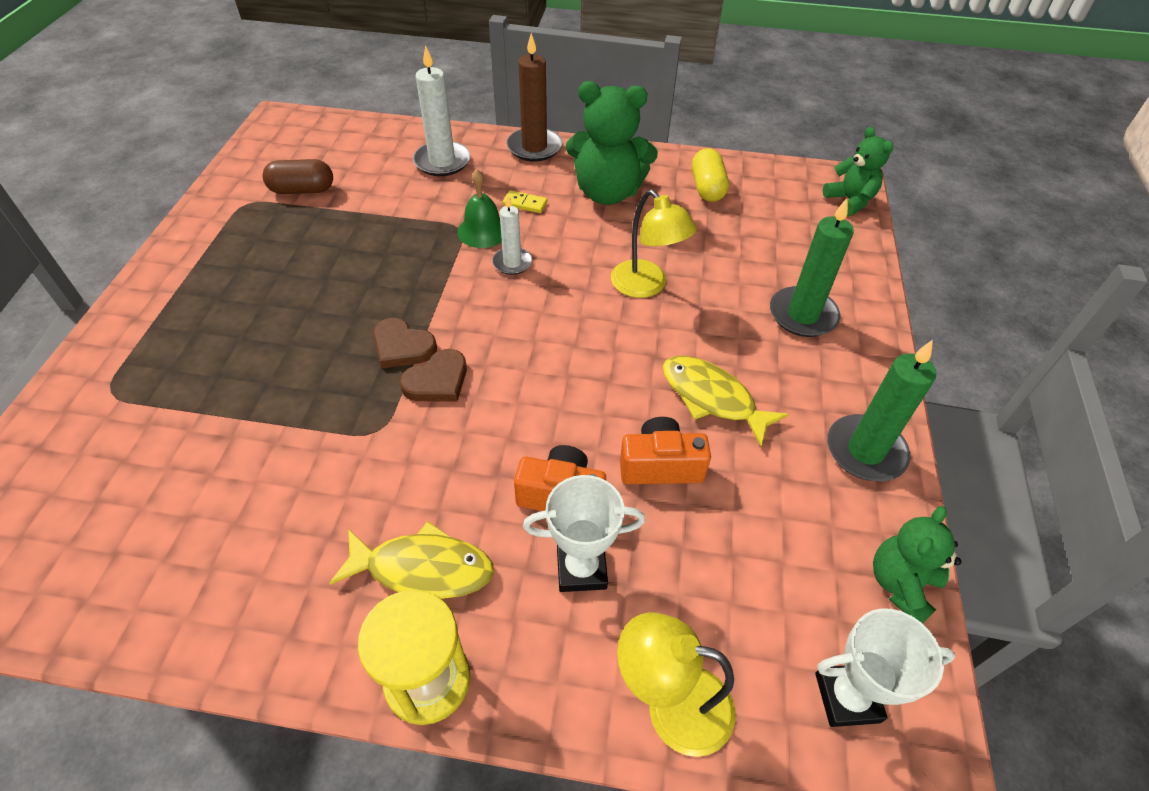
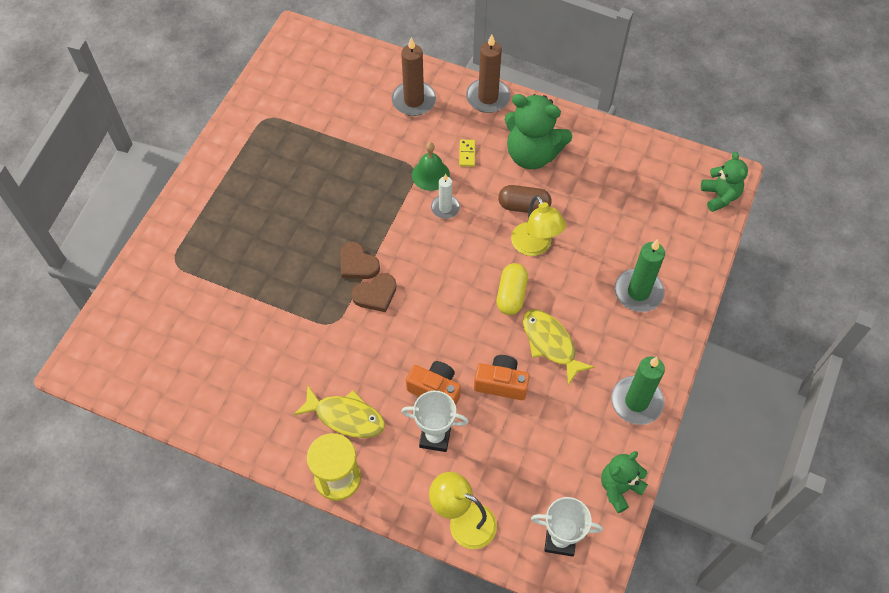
camera: 15 degrees right, 10 degrees up
(302, 190) = (307, 112): brown capsule -> brown capsule (524, 206)
(442, 161) = (414, 100): white candle -> brown candle
(525, 203) = (467, 154): yellow domino -> yellow domino turned 60 degrees clockwise
(707, 188) = (611, 163): yellow capsule -> yellow capsule (511, 295)

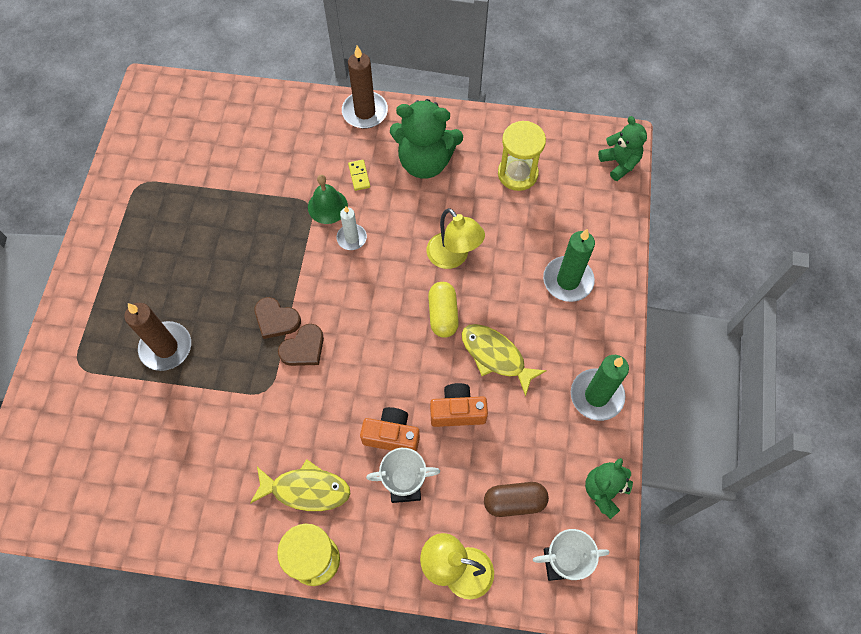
camera: 15 degrees left, 5 degrees up
(414, 100) = (290, 131): brown candle -> brown candle (166, 347)
(524, 206) = (431, 218): brown capsule -> brown capsule (514, 501)
(617, 184) = (517, 174): none -> yellow hourglass

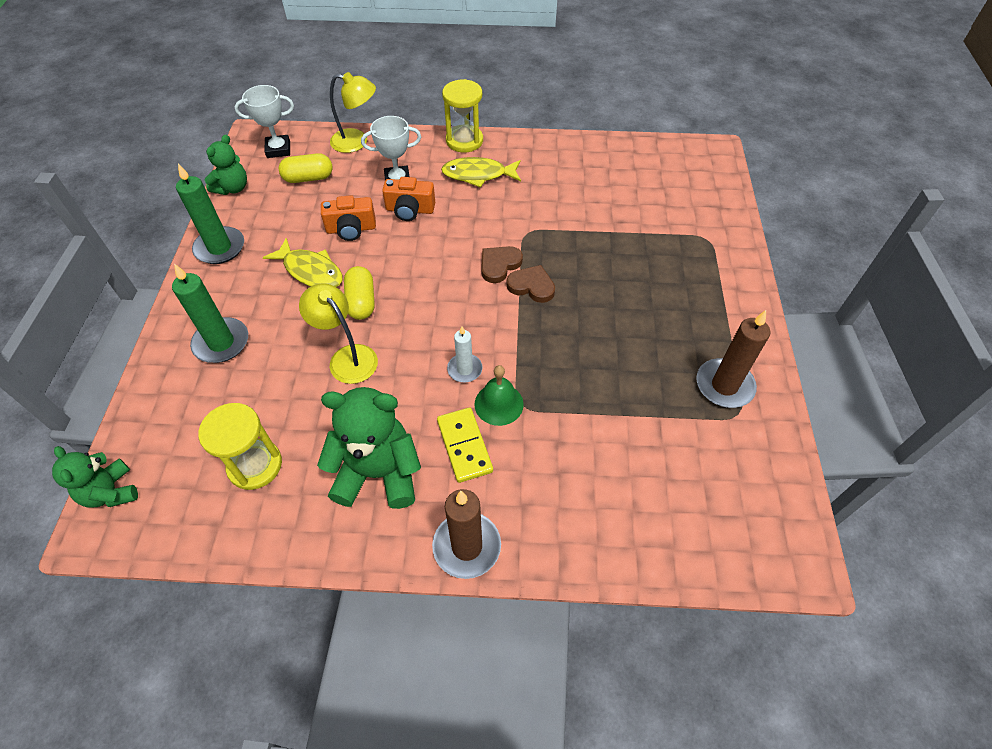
camera: 175 degrees right, 10 degrees down
(166, 347) = (632, 257): brown candle -> brown candle (724, 385)
(359, 176) = (464, 446): yellow domino -> yellow domino, size x1.75
(514, 501) = (308, 178): brown capsule -> yellow capsule

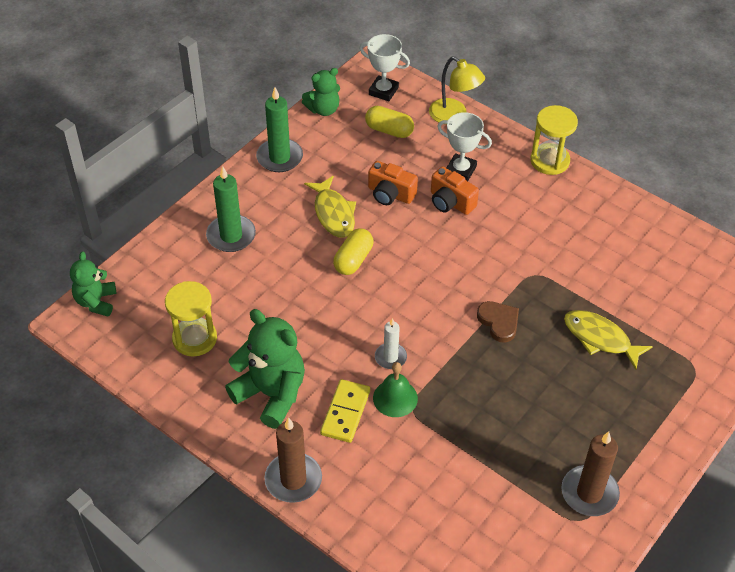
camera: 35 degrees right, 5 degrees down
(347, 357) = (311, 297): yellow lamp -> none
(478, 175) = (535, 200): yellow fish -> yellow fish (600, 338)
(499, 265) = (487, 290): brown heart -> none

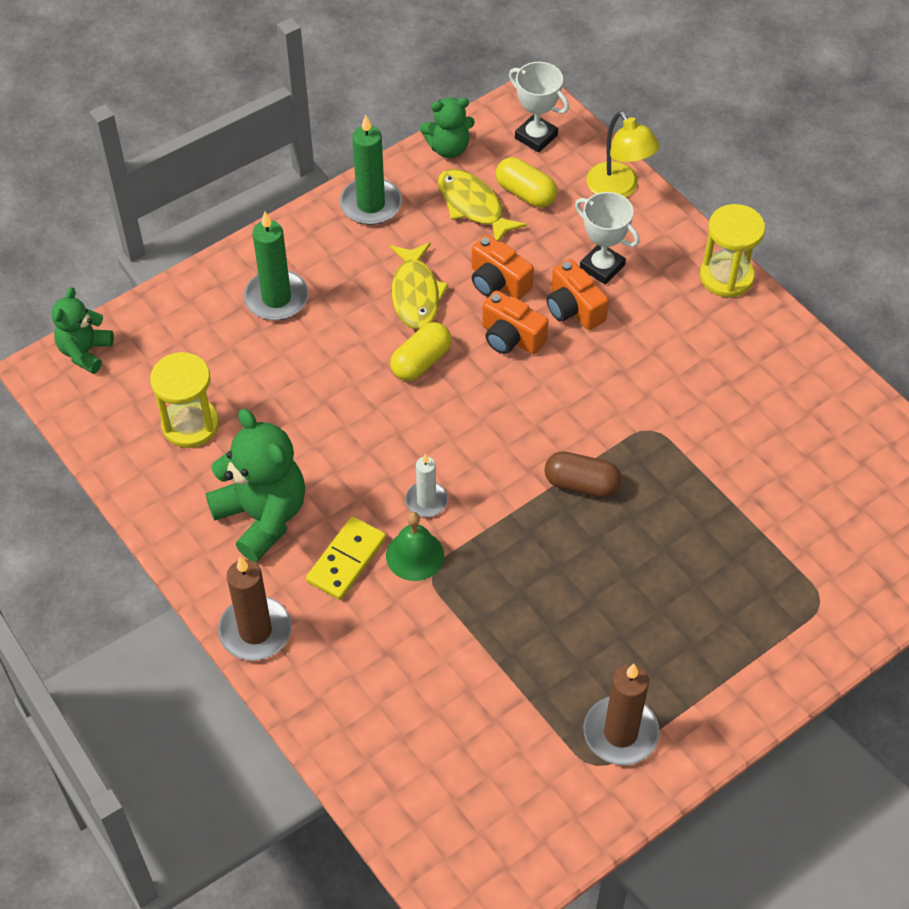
camera: 15 degrees right, 5 degrees up
(413, 230) = (511, 337): none -> orange camera
(499, 322) = (581, 484): brown heart -> brown capsule
(600, 338) = (707, 534): yellow fish -> yellow fish (473, 206)

